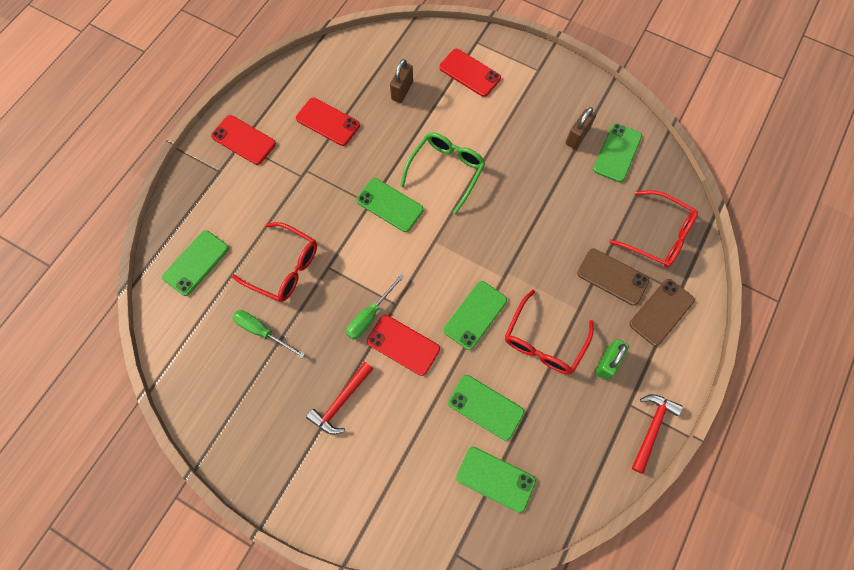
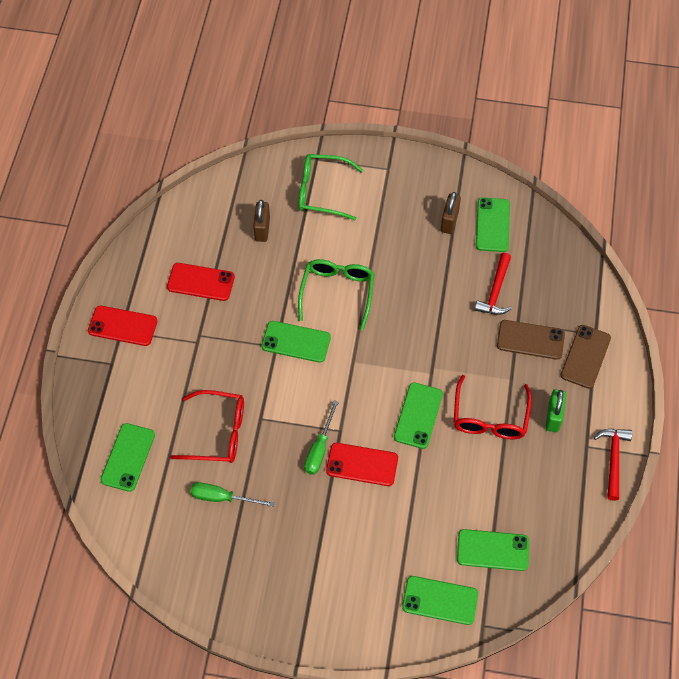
camera: 20 degrees left, 10 degrees down
(341, 401) = (324, 534): red hammer -> red hammer (495, 291)
(469, 73) = (322, 191): red phone -> green glasses
(485, 407) = (460, 492): green phone -> green phone (440, 600)
(658, 235) = (558, 289): red glasses -> none

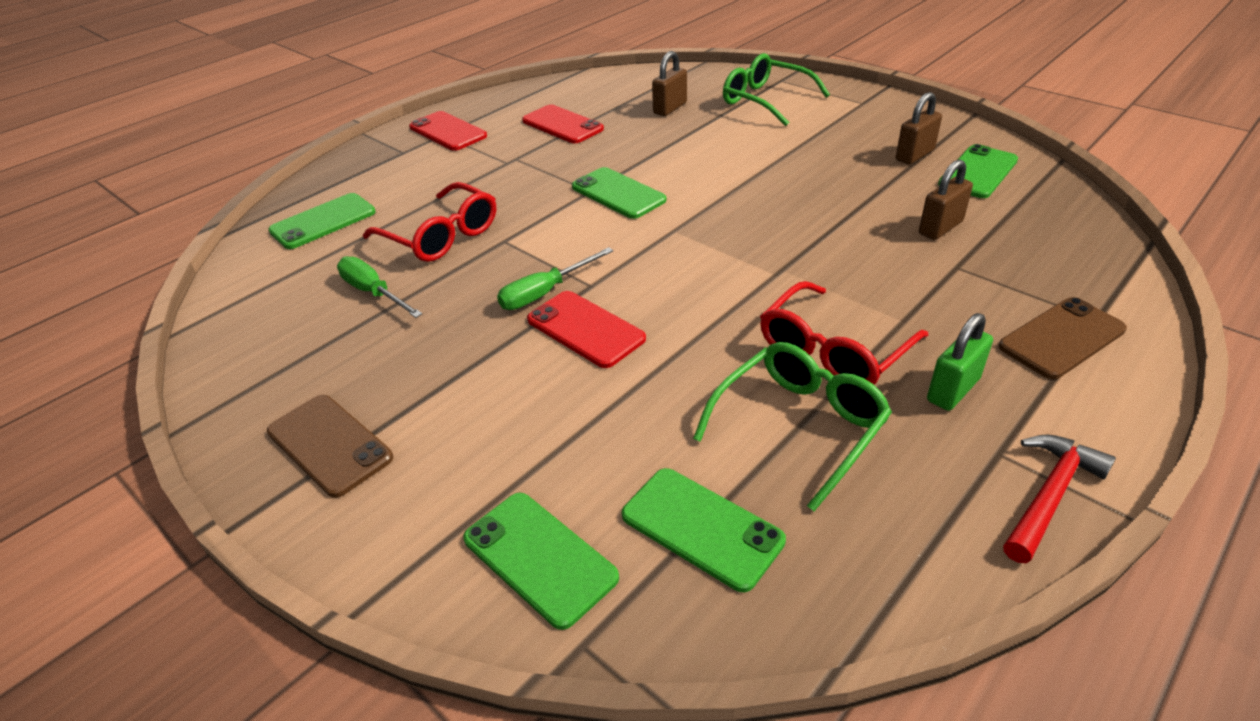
camera: 35 degrees right, 20 degrees down
(337, 292) = (710, 171): green glasses -> green glasses (799, 426)
(418, 415) = (717, 309): green phone -> none
(495, 291) = (940, 228): red hammer -> brown padlock
(530, 340) = (967, 290): brown phone -> brown phone (329, 445)

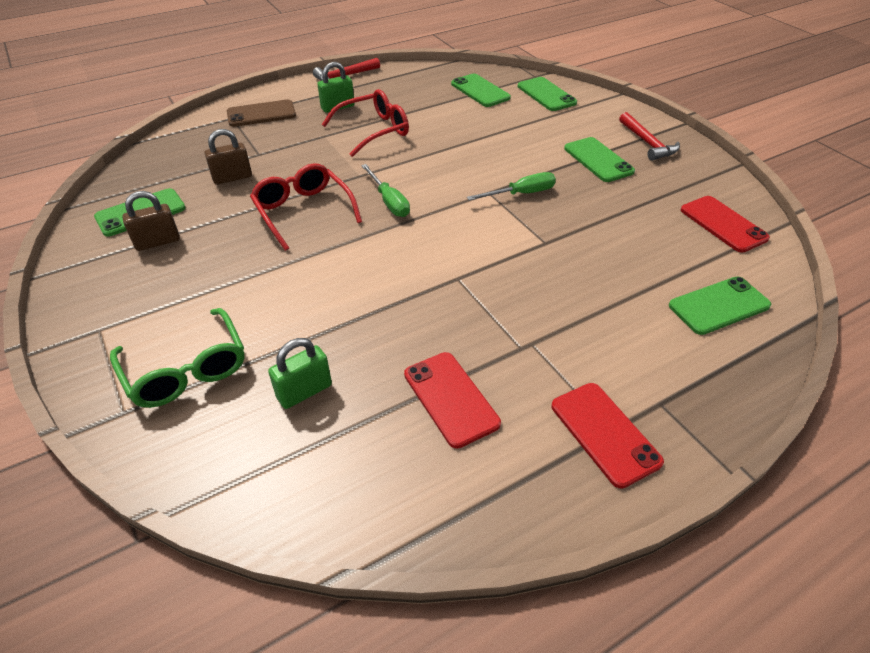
camera: 165 degrees left, 5 degrees up
(329, 445) = (647, 143): brown phone -> red hammer
(374, 293) = (646, 221): green screwdriver -> green screwdriver (389, 201)
(441, 236) = (599, 260): red glasses -> red glasses (303, 212)
(585, 329) = (501, 167): red phone -> red phone (723, 224)
(618, 193) = (434, 267): green phone -> green phone (598, 160)
(670, 108) = (304, 391): brown padlock -> green padlock
(799, 426) = (418, 109): green glasses -> none

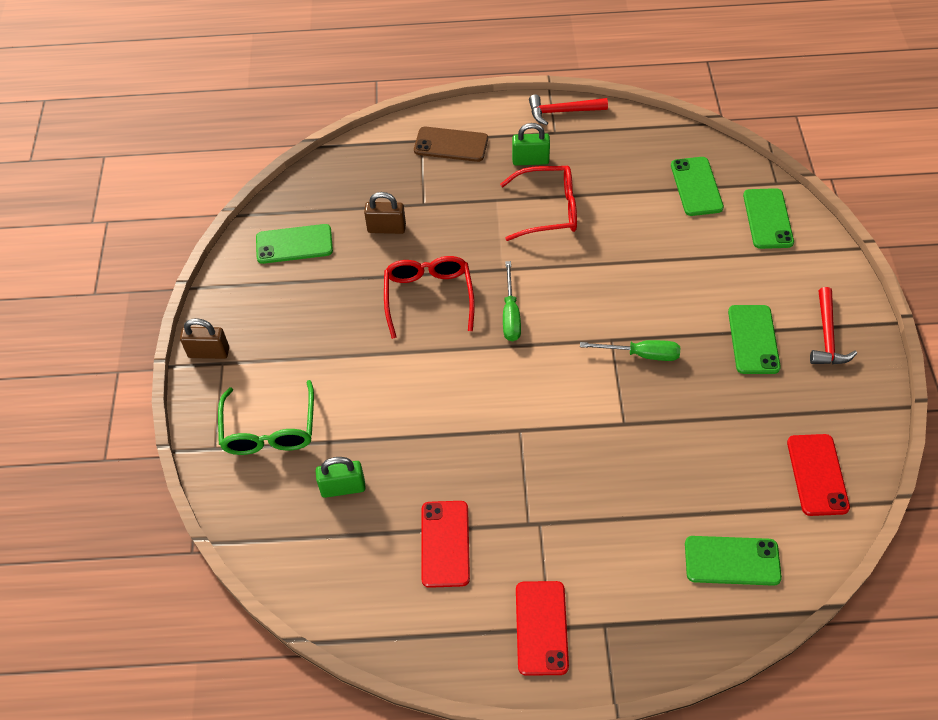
camera: 30 degrees right, 10 degrees up
(158, 242) = (295, 286): brown padlock -> brown padlock (209, 352)

